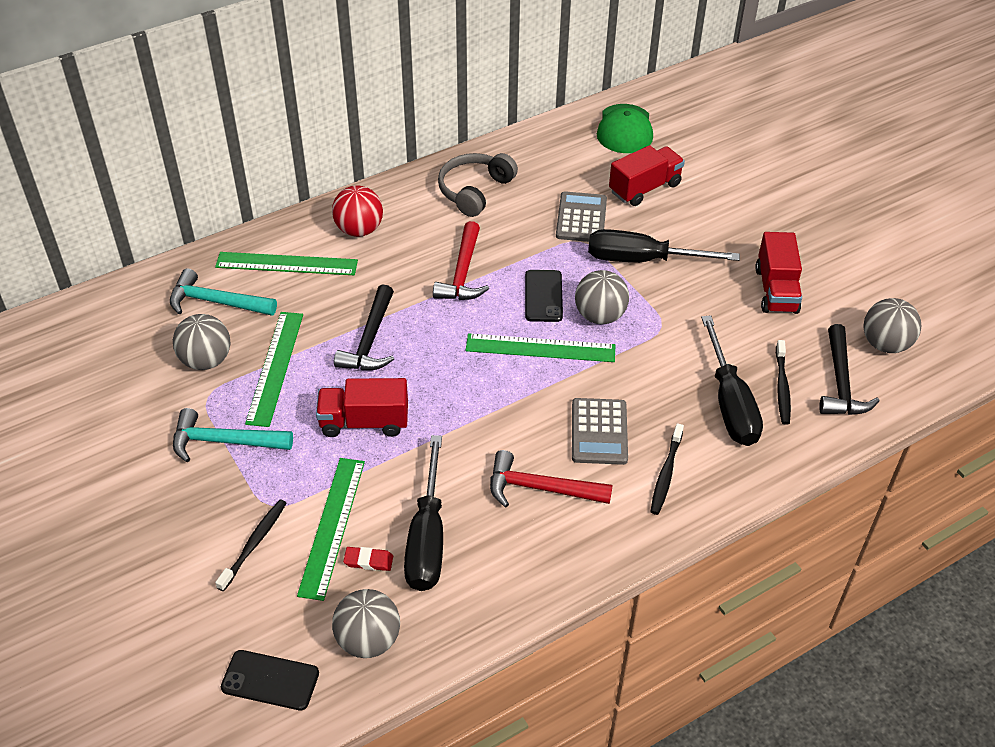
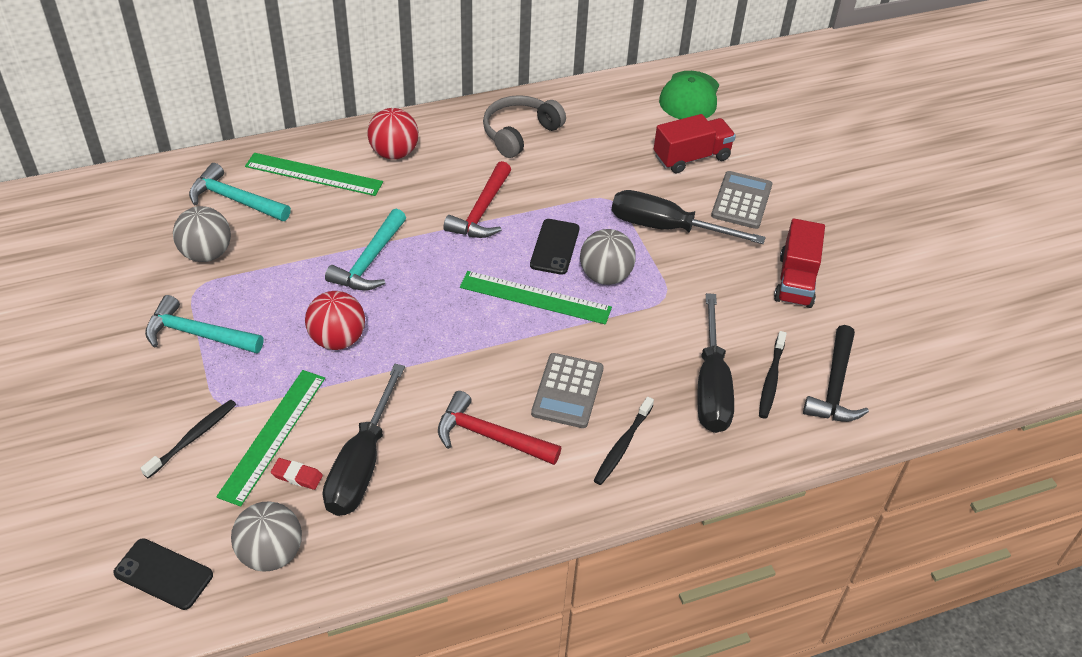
camera: 10 degrees right, 0 degrees up
(275, 367) = (270, 271): green ruler -> none
(364, 422) = (337, 339): red truck -> red ball
(370, 340) = (370, 261): black hammer -> turquoise hammer
(581, 218) = (617, 176): grey calculator -> grey calculator (741, 201)
(885, 344) = (894, 355): grey ball -> none

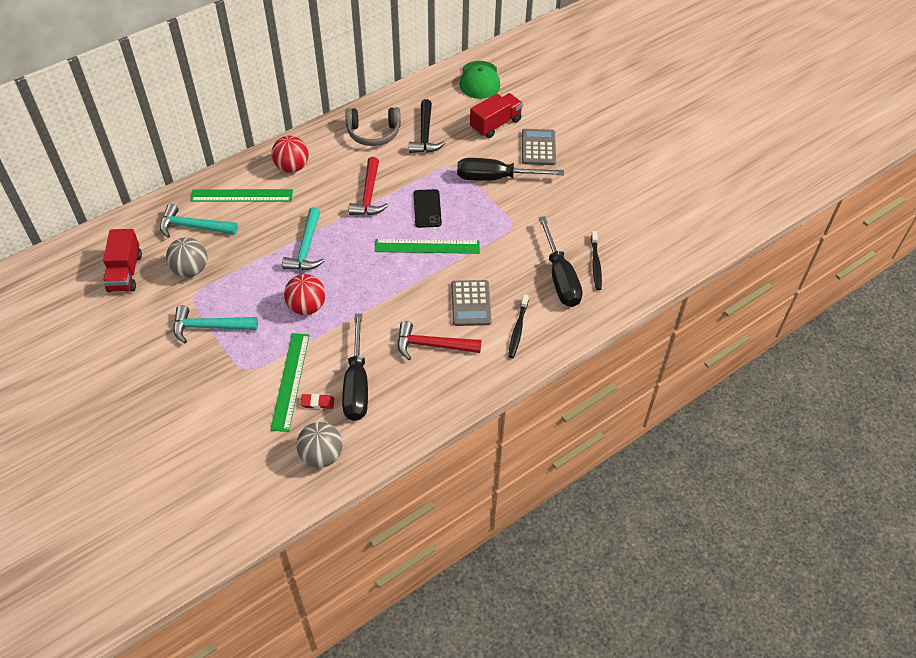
camera: 15 degrees left, 5 degrees up
(163, 574) = (257, 487): black phone -> none
(193, 437) = (237, 396): black toothbrush -> none
(519, 133) = (373, 133): grey headphones -> grey headphones turned 120 degrees counterclockwise
(605, 276) = (467, 220): grey ball -> none
(795, 281) = (590, 195): red truck -> red truck (125, 272)
(835, 386) = (636, 258): black hammer -> black hammer (425, 134)

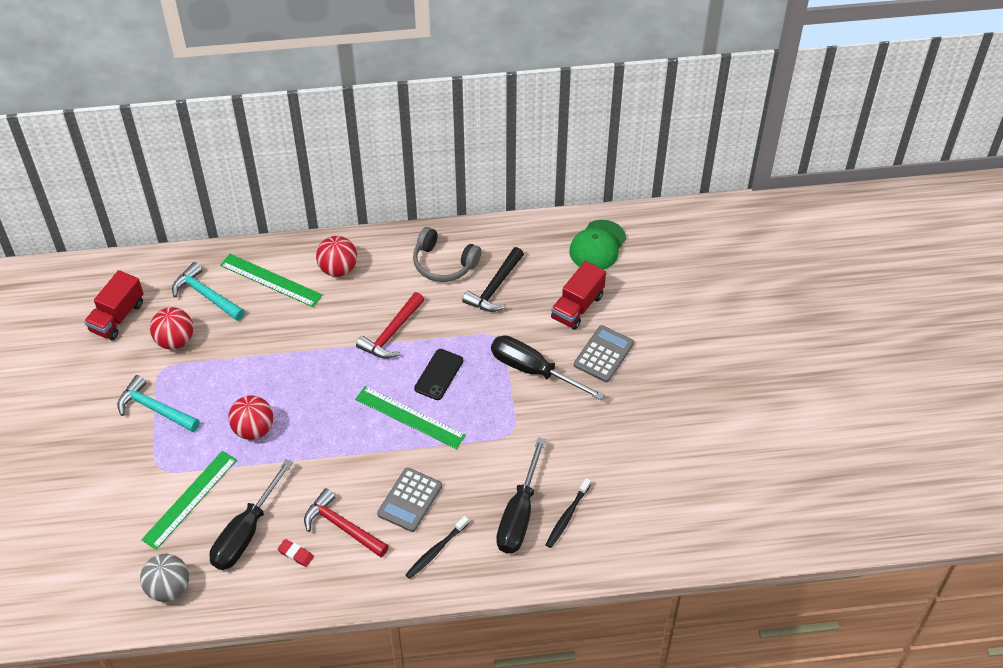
camera: 30 degrees right, 0 degrees up
(190, 270) = (175, 340): grey ball -> red ball
(306, 248) = (294, 365): turquoise hammer -> none
(317, 403) = (199, 533): red eraser -> red eraser (295, 554)
(495, 124) = (577, 307): red truck -> red truck turned 135 degrees clockwise

